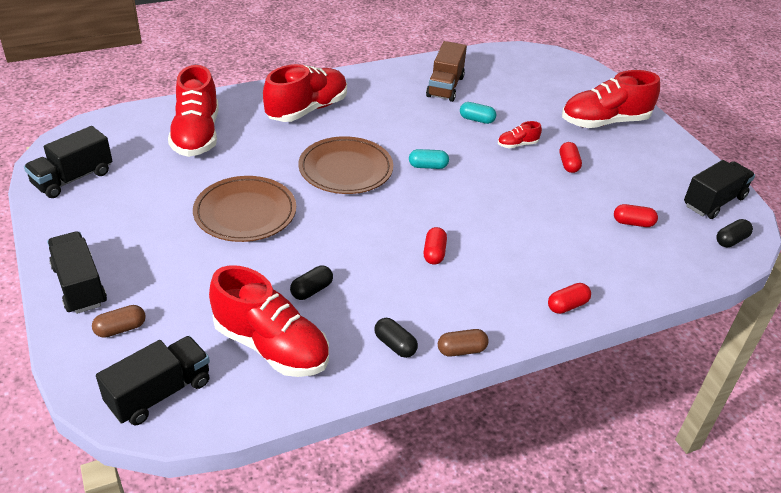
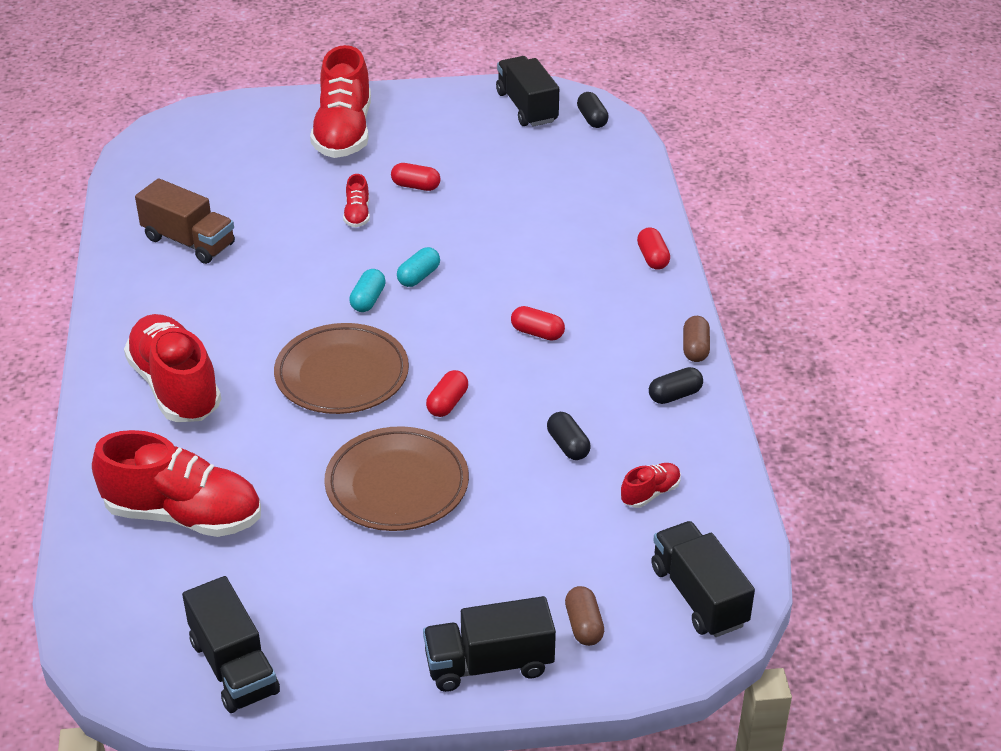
camera: 70 degrees left, 0 degrees up
(271, 346) = (650, 493): red shoe -> red shoe, size x0.44
(476, 120) = (285, 233): turquoise capsule -> turquoise capsule (419, 276)
(633, 223) = (540, 173): red capsule -> red capsule (447, 403)

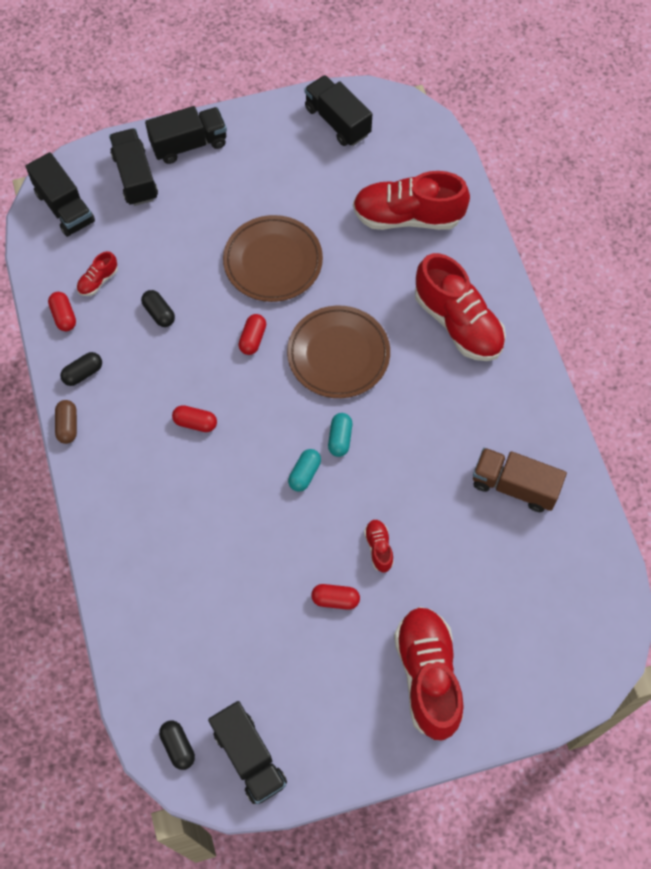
camera: 170 degrees right, 25 degrees up
(584, 625) = (135, 177): brown capsule -> black truck
(652, 258) = (106, 531): red capsule -> red capsule (64, 316)

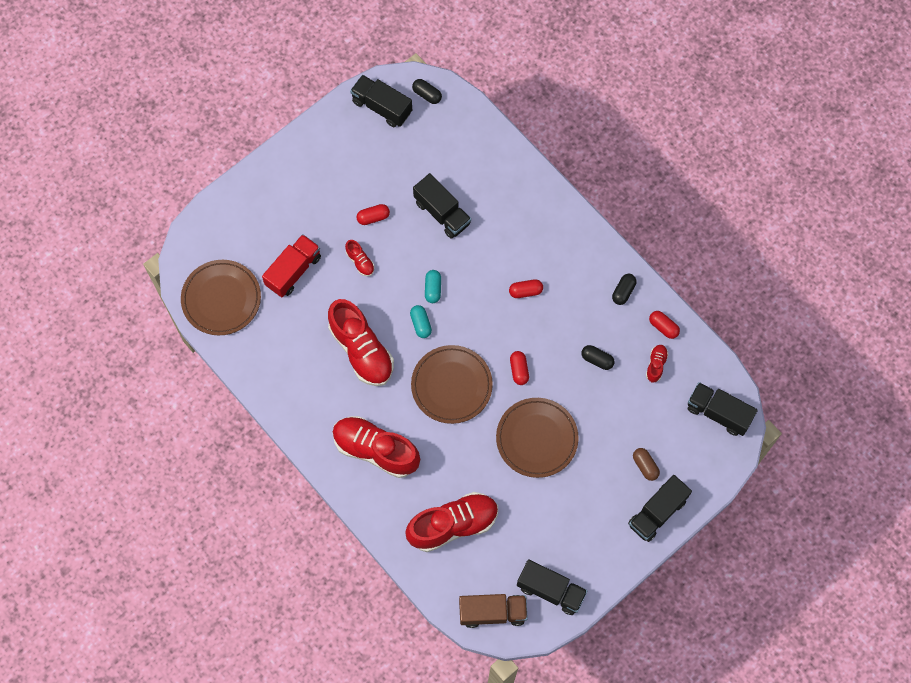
camera: 155 degrees right, 5 degrees up
(68, 425) = (610, 251): brown capsule -> brown capsule (645, 466)
(135, 177) = (681, 463): black truck -> black truck (442, 213)
(427, 675) = (294, 197): red shoe -> red shoe (361, 350)
(469, 573) = (293, 271): none -> red truck
(514, 486) = (286, 343): brown truck -> brown truck (492, 612)
(577, 577) = (221, 299): none -> brown plate

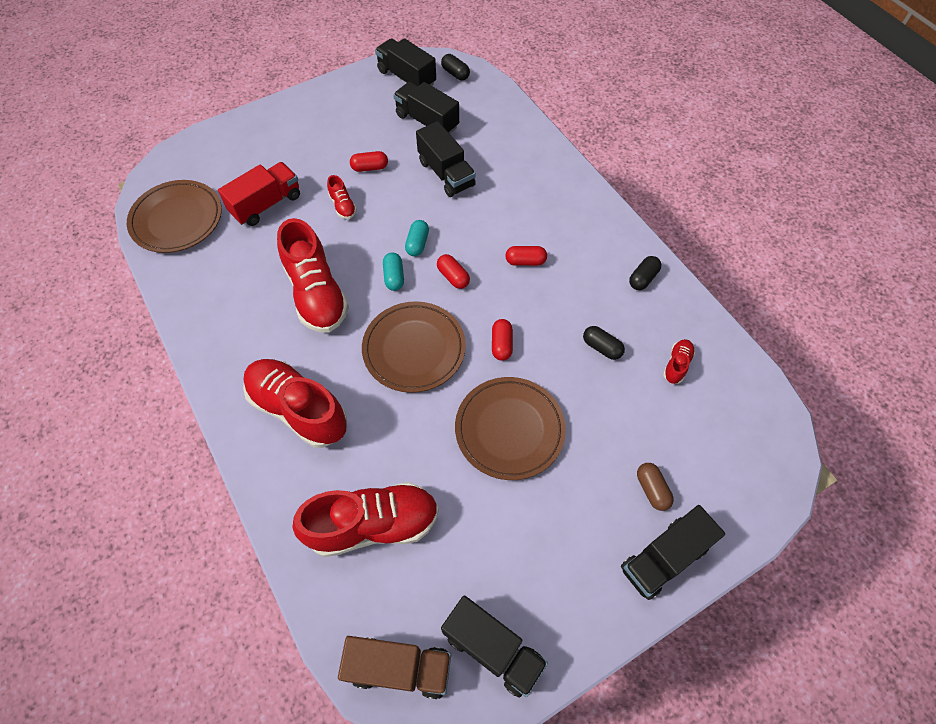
camera: 10 degrees right, 10 degrees down
(663, 327) = (689, 323): red capsule -> red capsule (453, 277)
(718, 413) = (757, 436): black truck -> black truck (427, 121)

